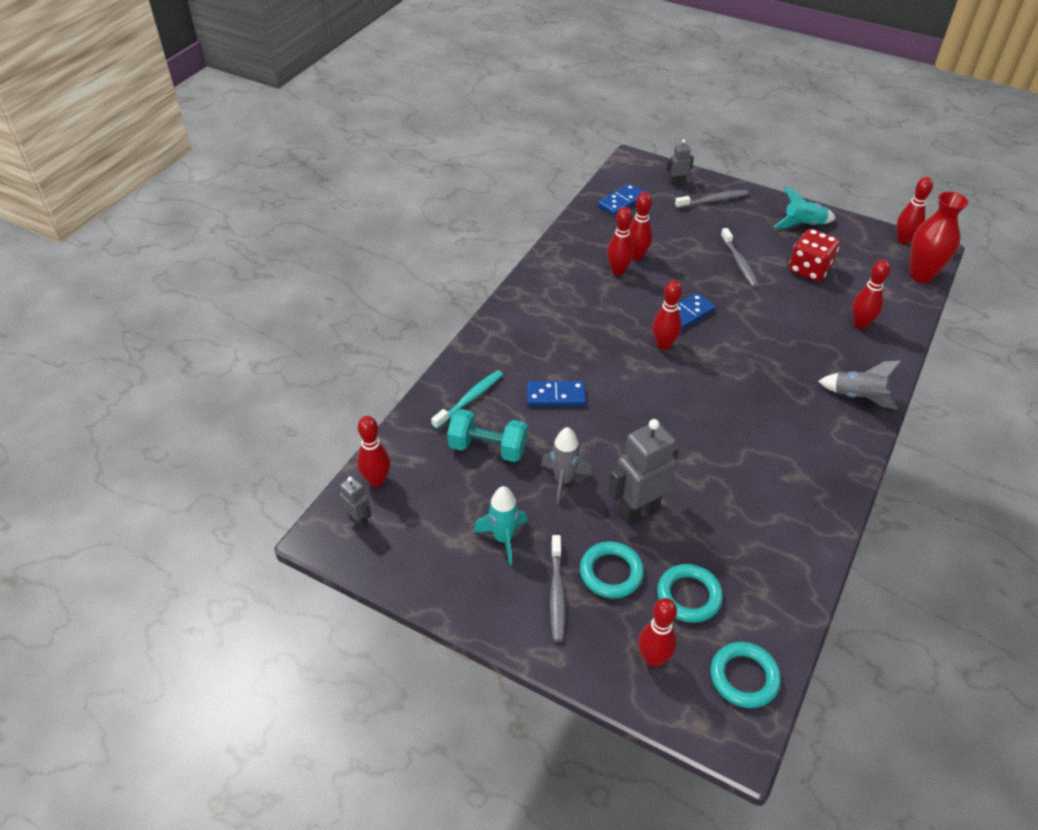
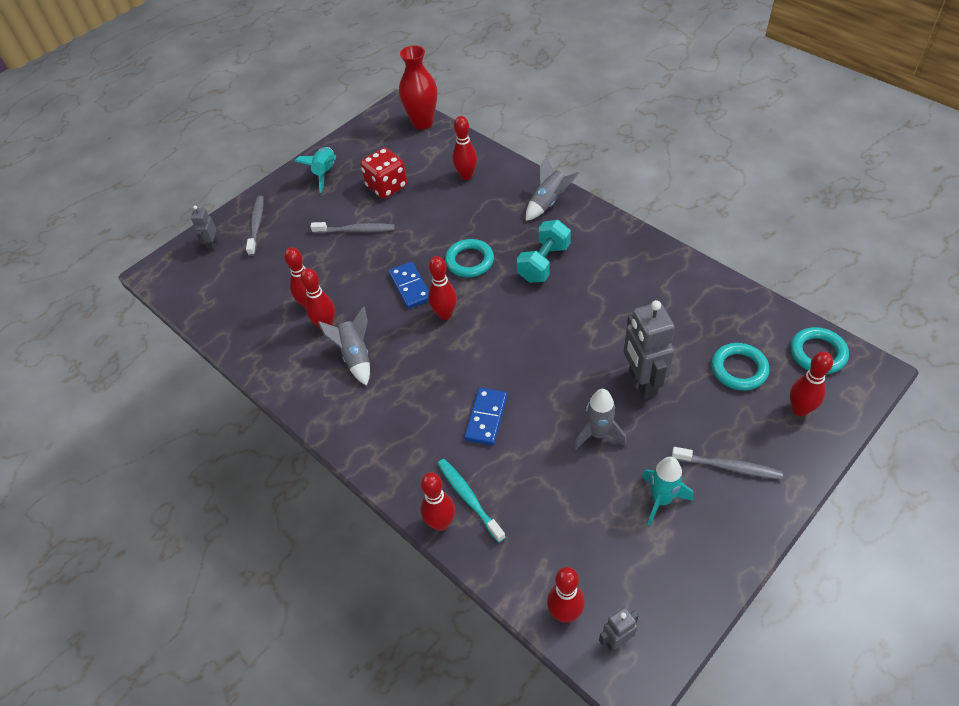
camera: 70 degrees left, 5 degrees up
(487, 448) = (542, 493): turquoise dumbbell -> turquoise dumbbell (544, 263)
(592, 297) = (355, 356): none -> grey rocket
(611, 573) = (710, 419): turquoise ring -> turquoise ring (469, 261)
(621, 201) = (218, 297): blue domino -> none
(903, 240) = (376, 119): red bowling pin -> red bowling pin (441, 523)

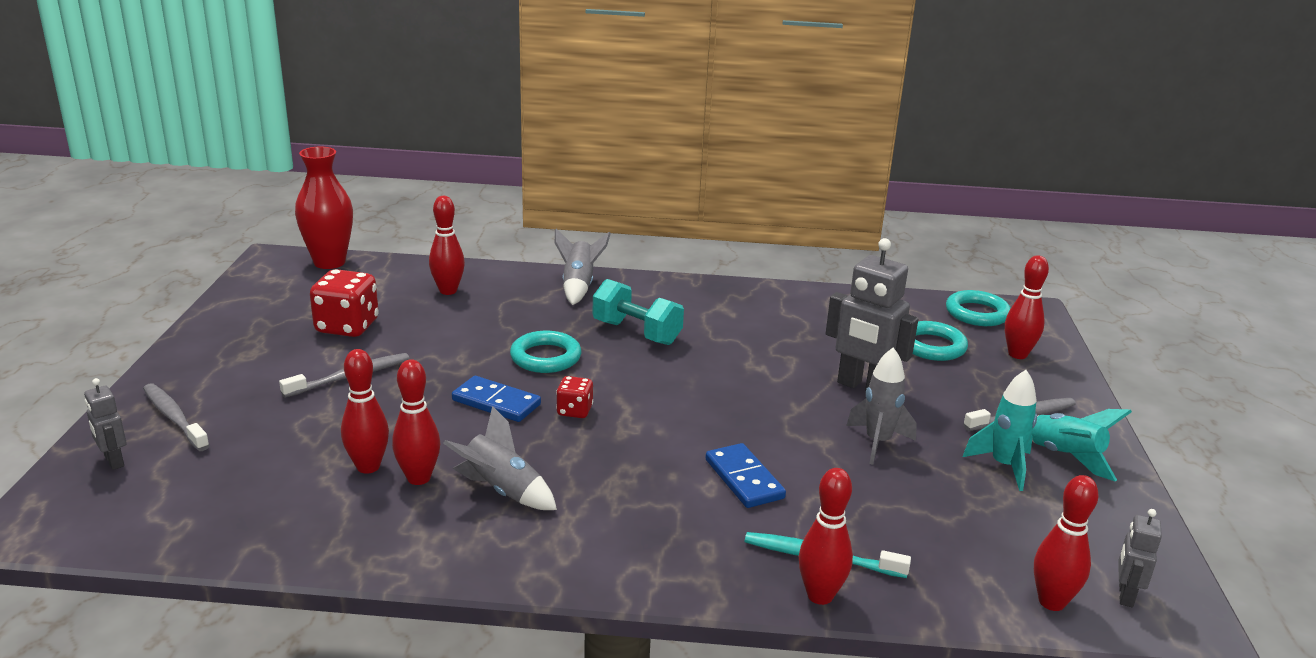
camera: 45 degrees left, 25 degrees down
(325, 173) = (233, 339): turquoise rocket -> turquoise rocket (1064, 457)
(445, 314) = (574, 411): red bowling pin -> red dice
(544, 263) = (636, 333): turquoise dumbbell -> turquoise dumbbell turned 45 degrees counterclockwise

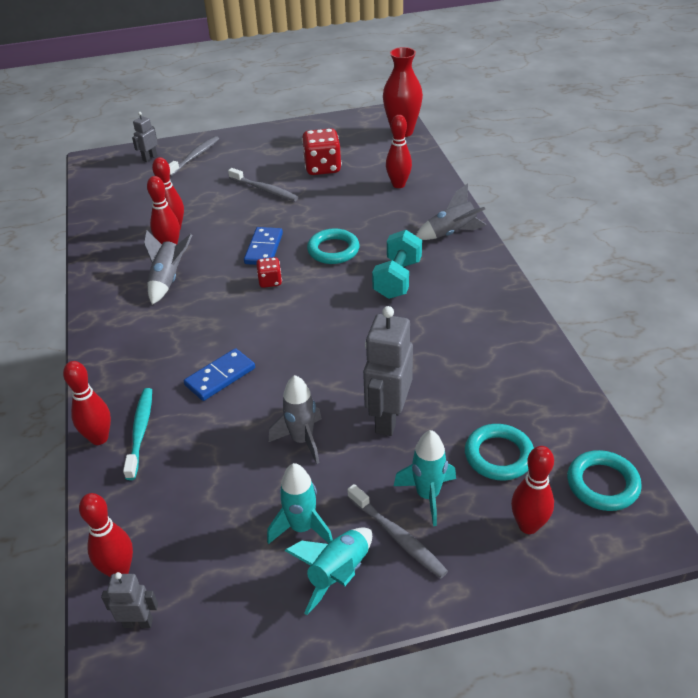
camera: 75 degrees right, 15 degrees up
(974, 390) = (427, 495): none -> turquoise rocket

